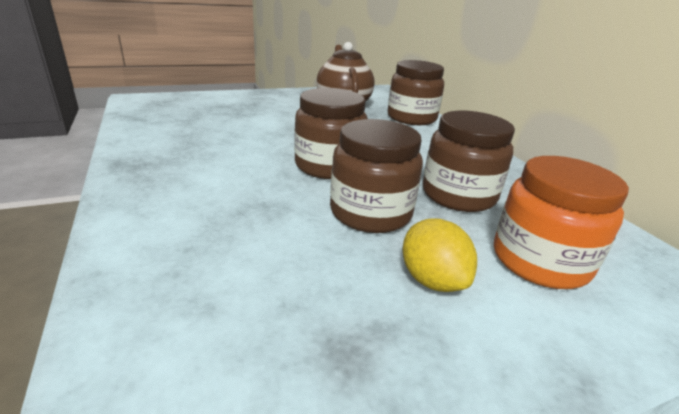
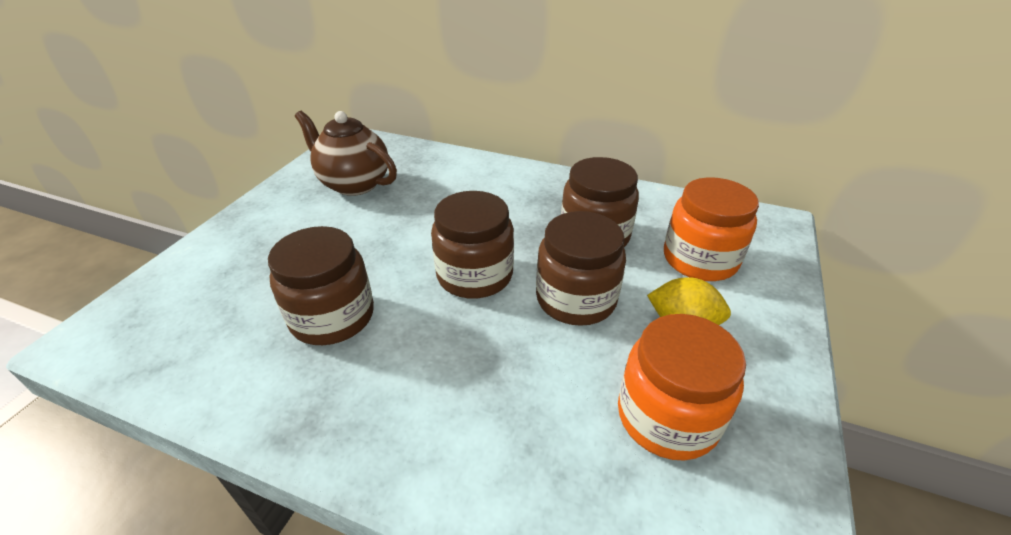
camera: 45 degrees left, 10 degrees up
(299, 311) = (667, 416): none -> orange jar
(411, 118) = (440, 165): brown jar -> brown jar (332, 317)

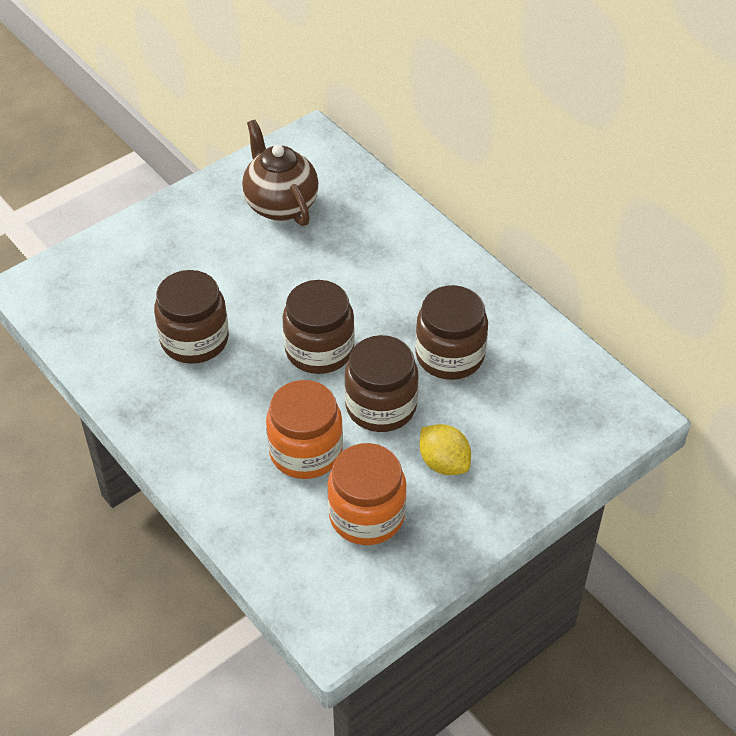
camera: 30 degrees right, 10 degrees up
(699, 259) = (518, 418): orange jar -> orange jar (306, 451)

